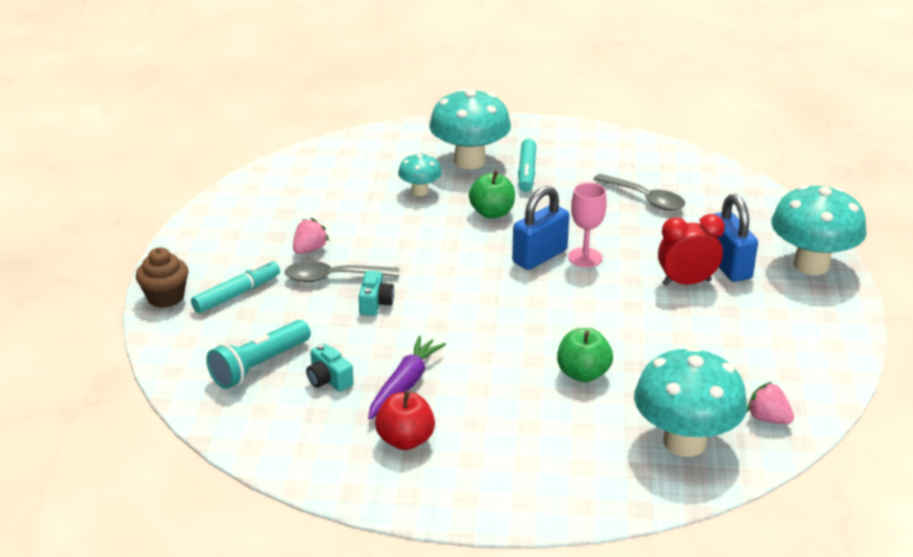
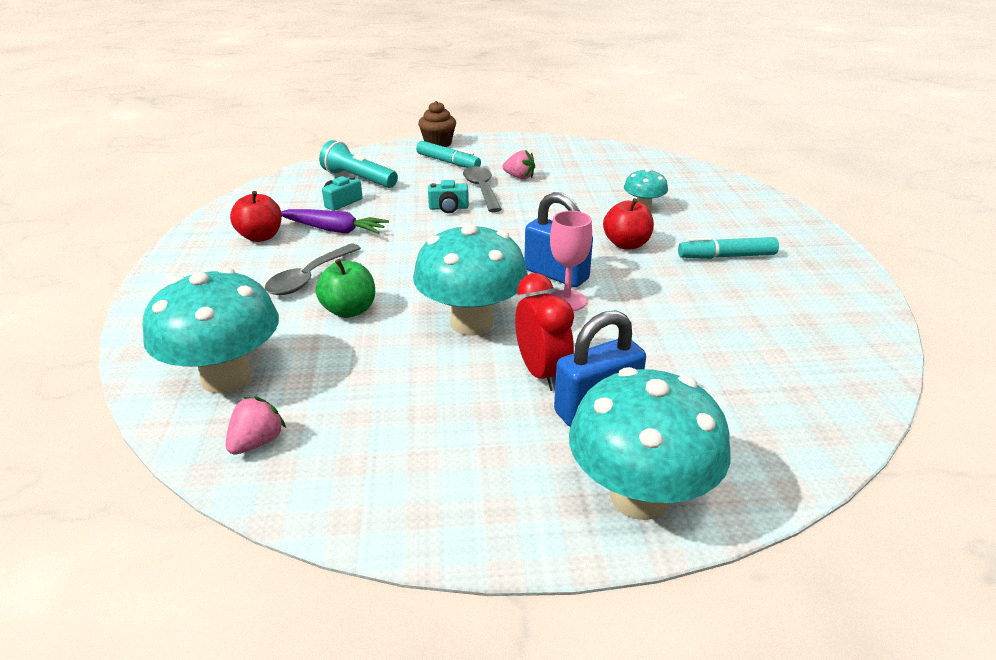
camera: 80 degrees right, 0 degrees up
(469, 161) = (721, 226): turquoise mushroom -> turquoise mushroom (471, 323)
(492, 213) = (626, 244): green apple -> red apple
(645, 199) = (726, 336): grey spoon -> grey spoon (309, 278)

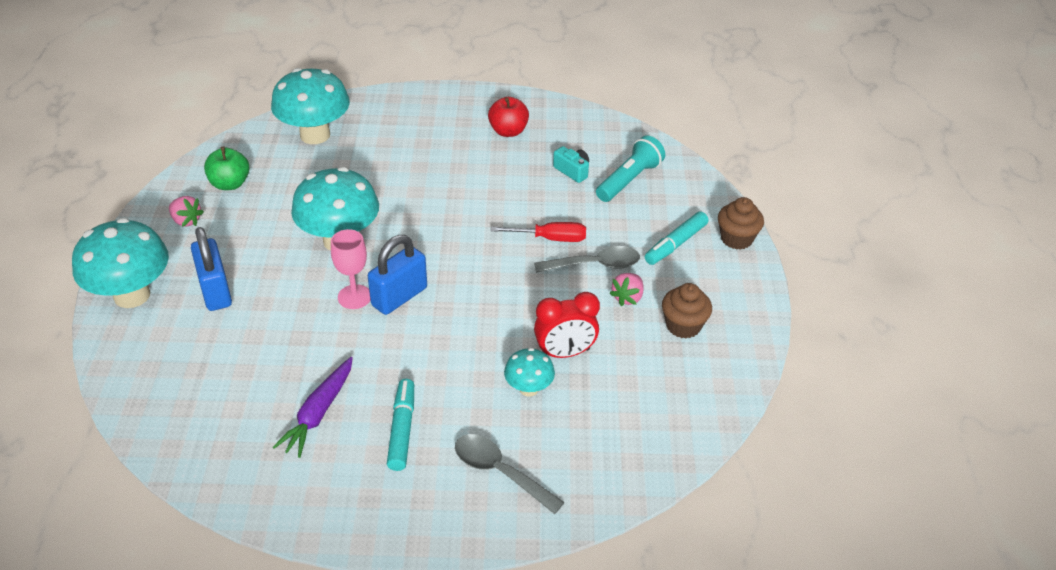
camera: 95 degrees right, 10 degrees up
(257, 442) = (248, 152): pink strawberry -> pink strawberry (186, 221)
(309, 278) = (432, 160): grey spoon -> grey spoon (499, 472)
(334, 230) = (514, 169): purple carrot -> purple carrot (318, 413)
(349, 310) = (377, 181): green apple -> green apple (230, 184)
(448, 208) = (550, 238): turquoise camera -> red screwdriver
(541, 373) = (264, 270): red clock -> red clock (565, 353)
(544, 160) = (683, 326): none -> brown cupcake
(626, 244) = (446, 356): red apple -> none

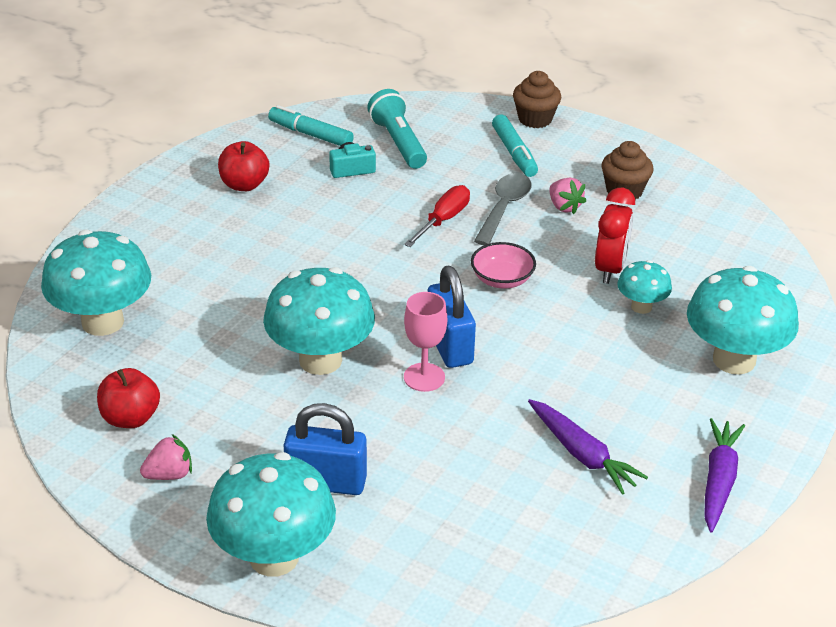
camera: 60 degrees left, 5 degrees down
(230, 184) = (130, 418): green apple -> red apple
(334, 509) = (719, 481): none -> purple carrot
(402, 429) = (642, 403): turquoise marker -> turquoise marker (310, 134)
(499, 472) = (734, 360): grey spoon -> turquoise mushroom
(501, 296) = (502, 279): none -> pink bowl

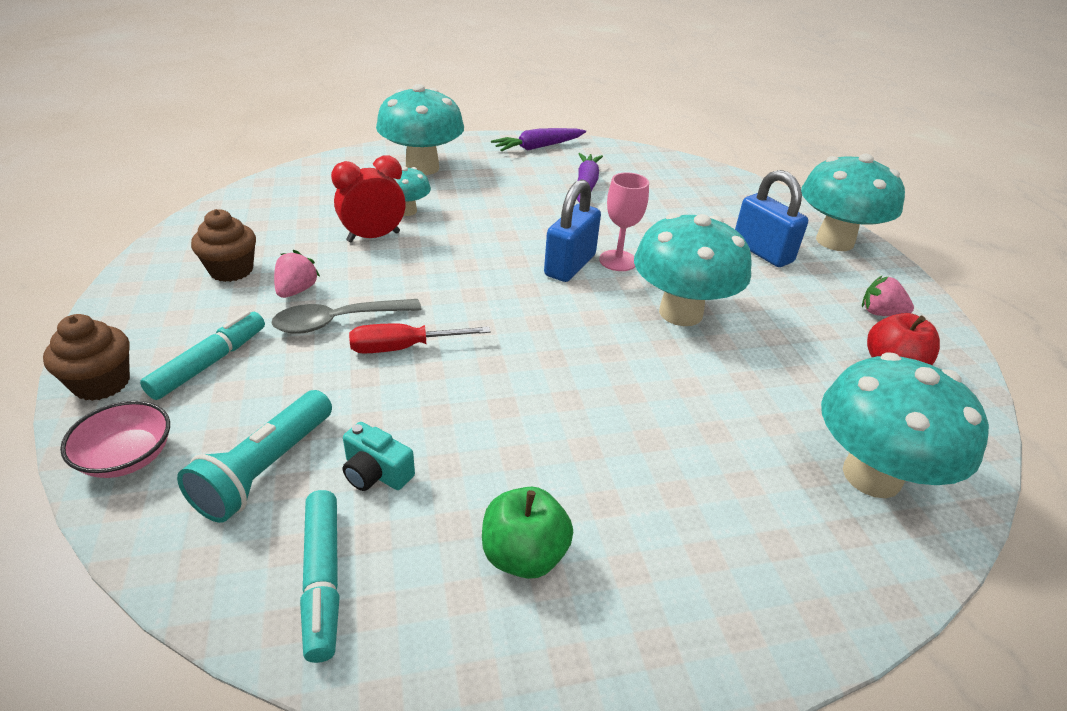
camera: 135 degrees left, 0 degrees up
(244, 185) = (524, 555): red apple -> green apple
(502, 279) = (455, 277): pink bowl -> pink bowl (127, 457)

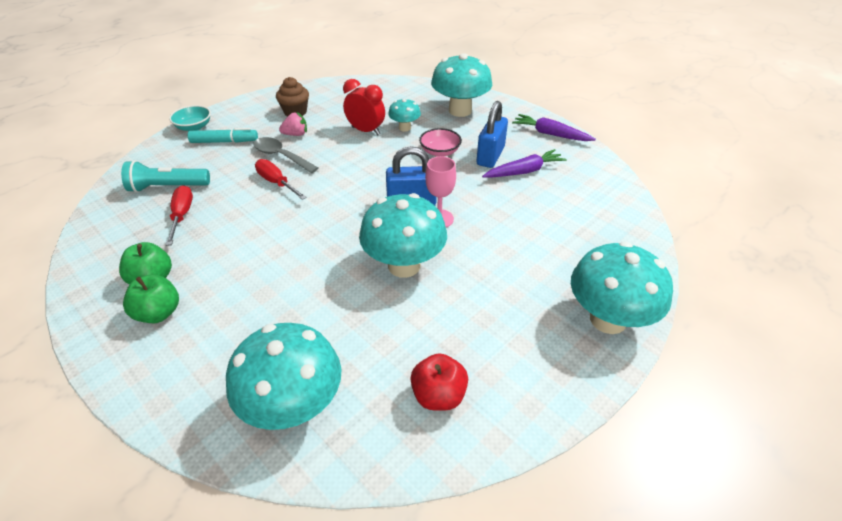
camera: 60 degrees right, 5 degrees up
(102, 383) = (194, 127): brown cupcake -> turquoise bowl
(127, 457) = (156, 155): pink bowl -> pink bowl (440, 152)
(322, 579) = (114, 230): turquoise marker -> none
(376, 473) = (182, 215): turquoise camera -> red screwdriver
(617, 567) = (159, 313): none -> green apple
(762, 252) = (534, 281): blue padlock -> blue padlock (490, 156)
(880, 313) = (514, 374): pink strawberry -> none

